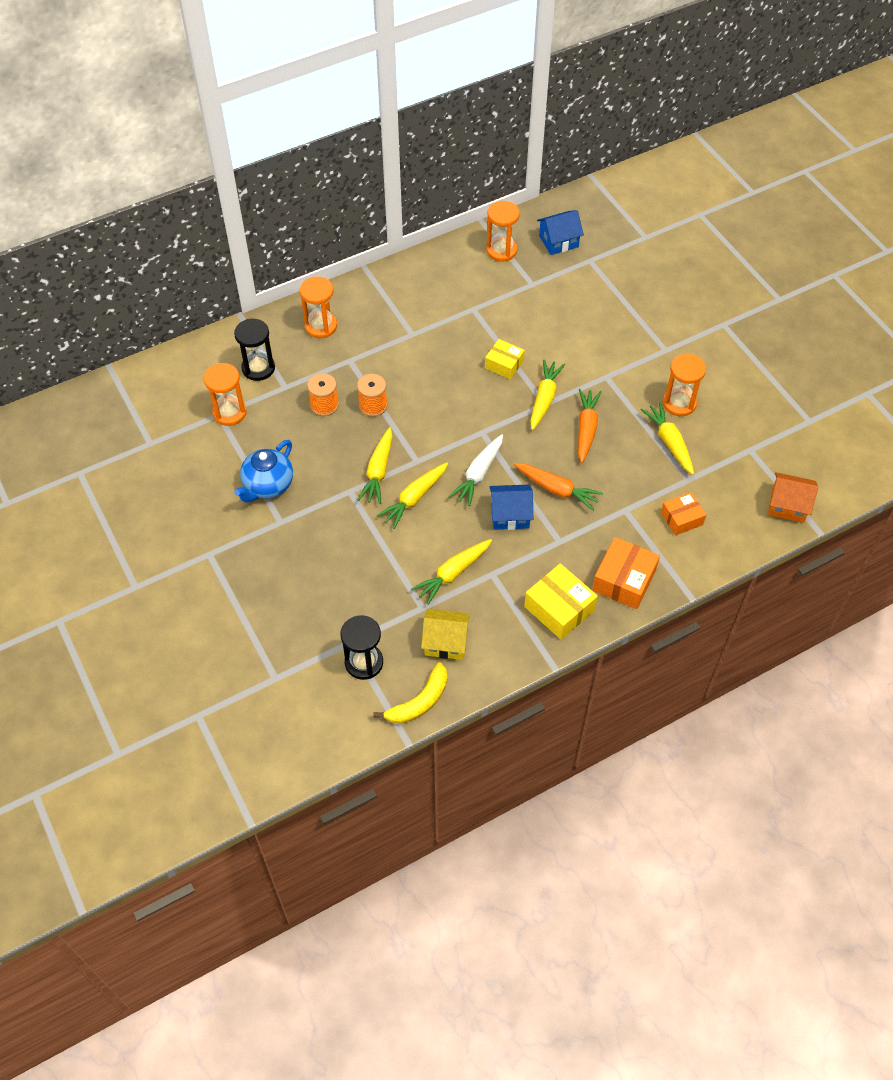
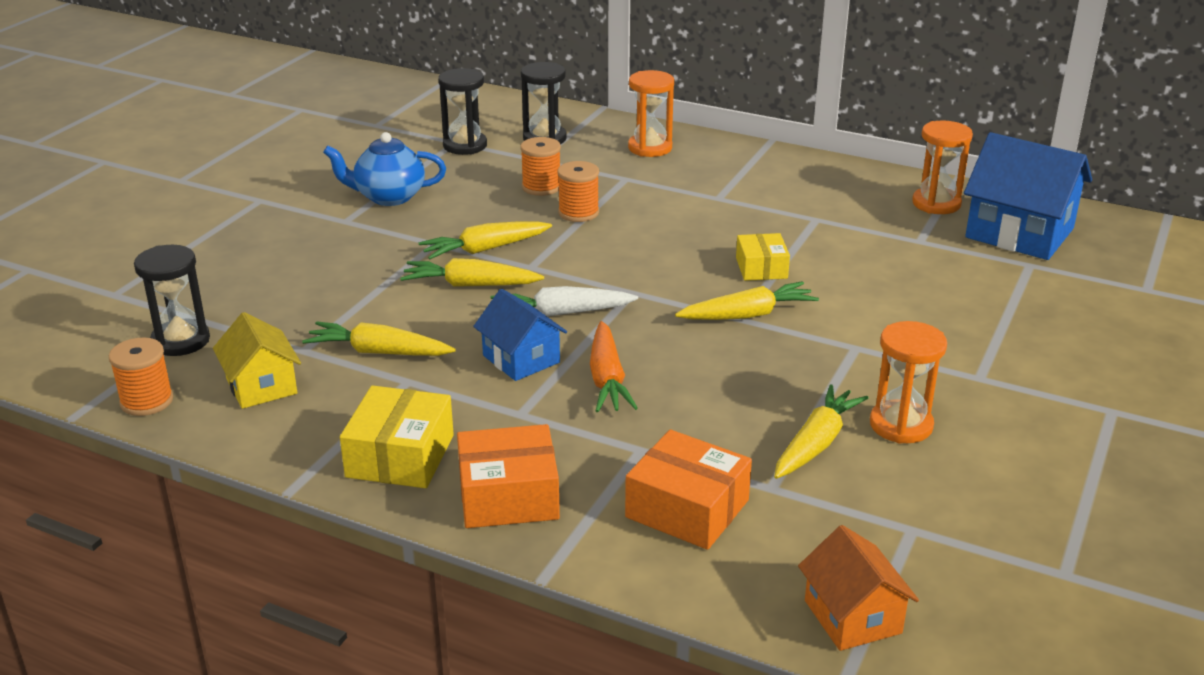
camera: 55 degrees right, 25 degrees down
(229, 412) = (465, 145): orange hourglass -> black hourglass
(419, 701) = (147, 401): yellow banana -> orange spool
(558, 241) = (1019, 233): blue house -> blue house, size x1.70
(586, 429) = (742, 364): orange carrot -> none
(681, 518) = (687, 509): orange box -> orange box, size x1.54

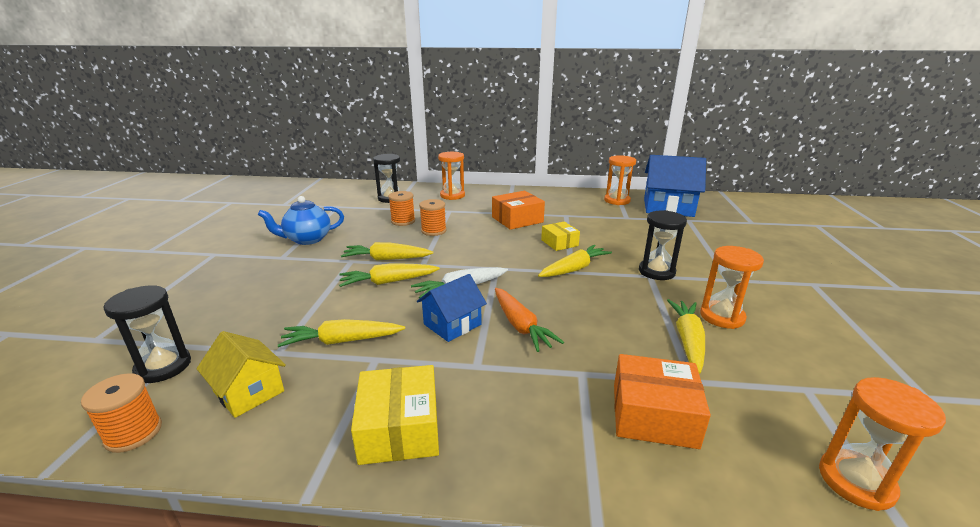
camera: 20 degrees left, 5 degrees down
(465, 145) = (344, 207): black hourglass -> black hourglass (656, 272)
(485, 249) = (386, 259): yellow carrot -> yellow carrot turned 45 degrees clockwise
(508, 496) = (512, 442): orange box -> orange box (517, 219)
(521, 359) = (452, 324): blue house -> blue house turned 75 degrees counterclockwise
(852, 616) = (856, 481): orange house -> orange hourglass

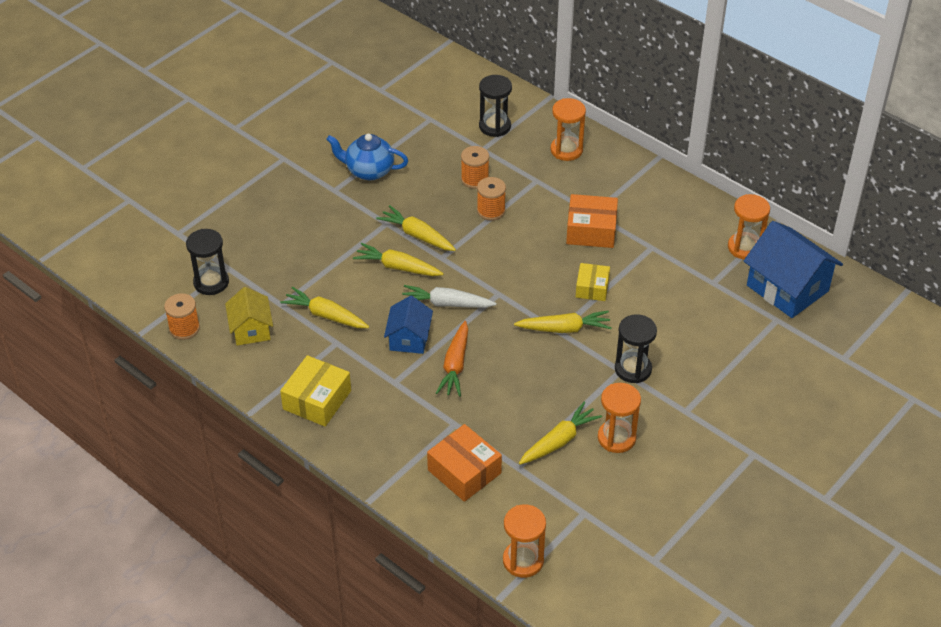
camera: 35 degrees right, 20 degrees up
(452, 324) = (409, 338): blue house -> blue house turned 75 degrees counterclockwise

